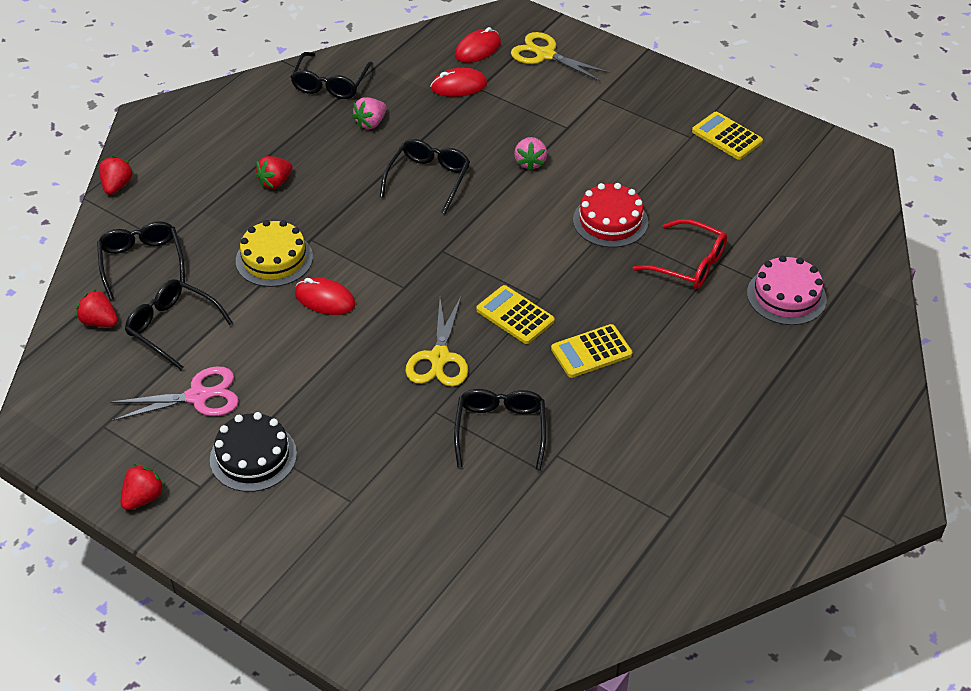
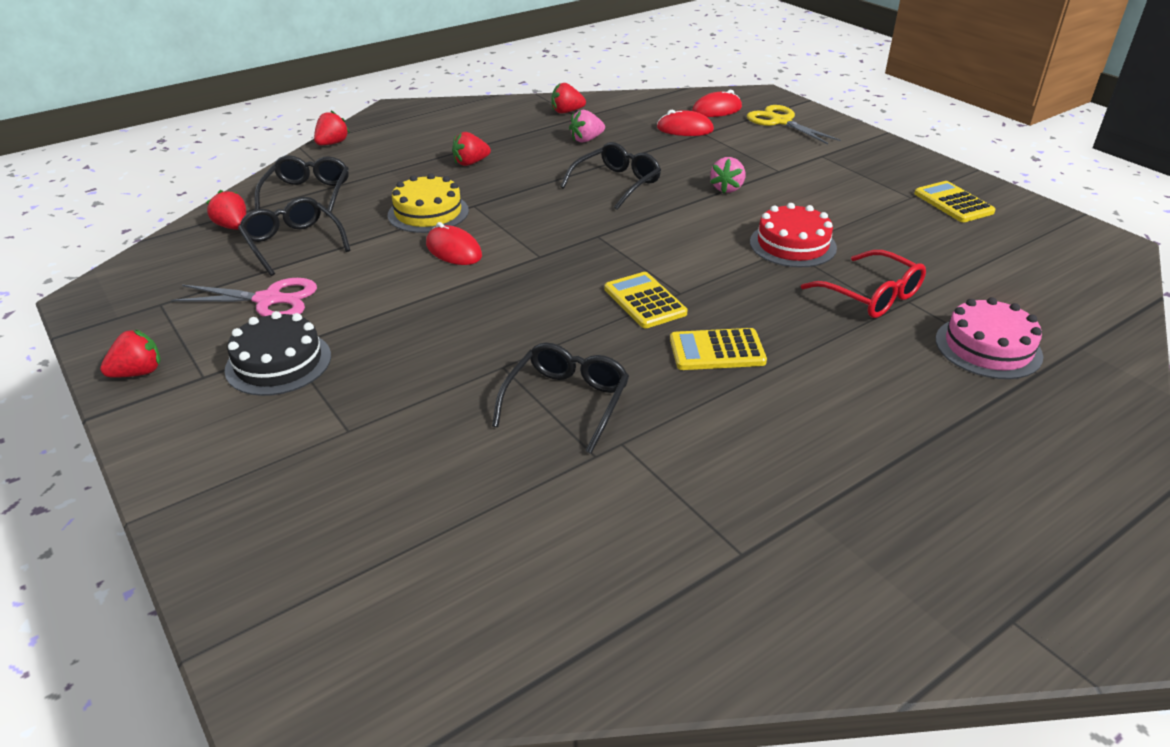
camera: 20 degrees right, 10 degrees down
(330, 84) = (567, 112): black glasses -> red strawberry
(439, 358) = (538, 320): yellow scissors -> none

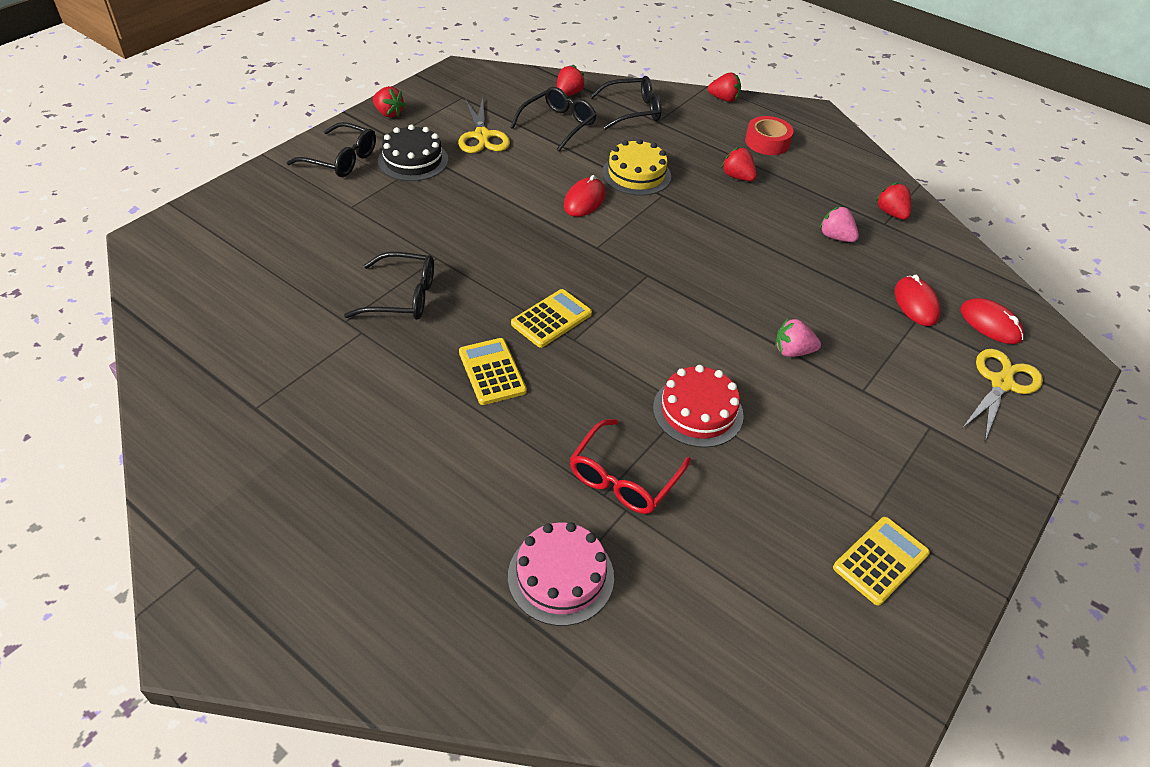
camera: 70 degrees right, 10 degrees up
(269, 300) = (482, 136): pink scissors -> yellow scissors
(425, 138) = (767, 142): none -> red tape
(617, 183) = (754, 272): black glasses -> black glasses (341, 160)

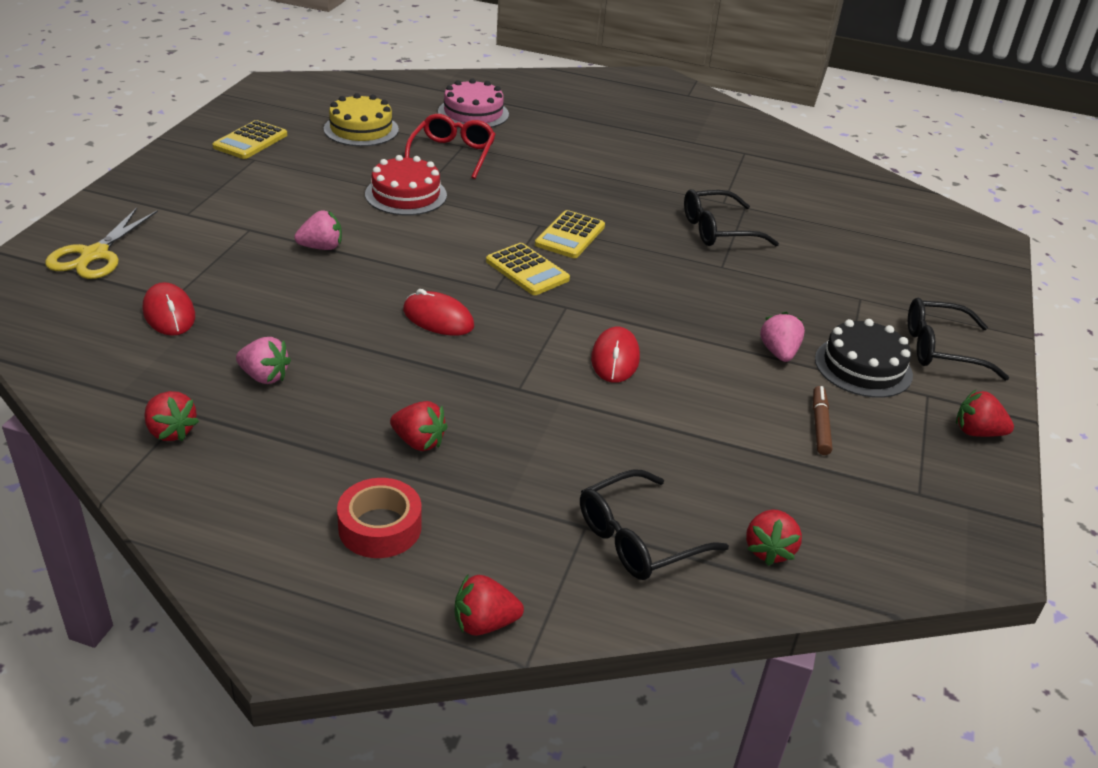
camera: 160 degrees right, 10 degrees down
(462, 181) = (779, 353): none -> pink strawberry
(482, 136) = (820, 425): yellow scissors -> brown marker
(492, 372) = (593, 194): yellow calculator -> yellow calculator (527, 270)
(558, 124) = (734, 475): black glasses -> none
(636, 174) = (569, 412): yellow cake -> yellow cake (361, 129)
(990, 324) = (79, 308): red mouse -> red mouse (438, 318)

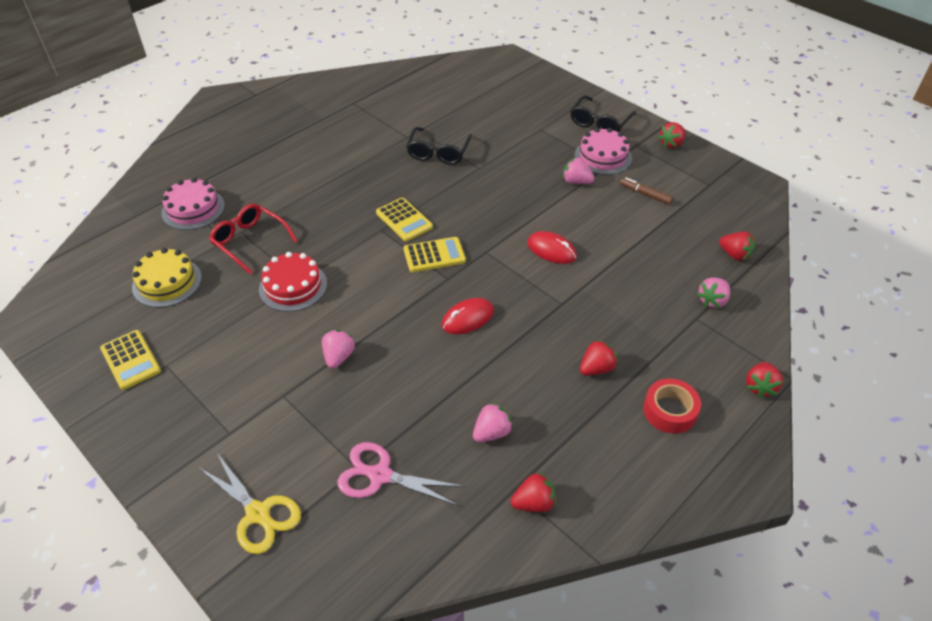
camera: 60 degrees left, 10 degrees up
(169, 313) = (380, 475): red mouse -> pink scissors
(638, 539) = (712, 301): black glasses -> pink strawberry
(863, 367) = (603, 156): black cake -> pink cake

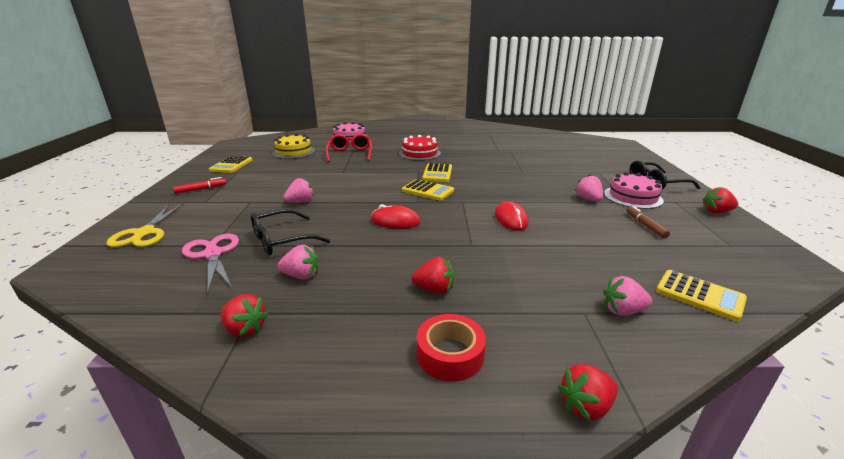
camera: 45 degrees right, 20 degrees down
(181, 421) = (201, 189): none -> red marker
(293, 286) = (336, 172): red cake -> red cake (419, 153)
(438, 153) = (506, 159): black glasses -> black glasses (281, 240)
(734, 254) = (699, 295): red strawberry -> yellow calculator

